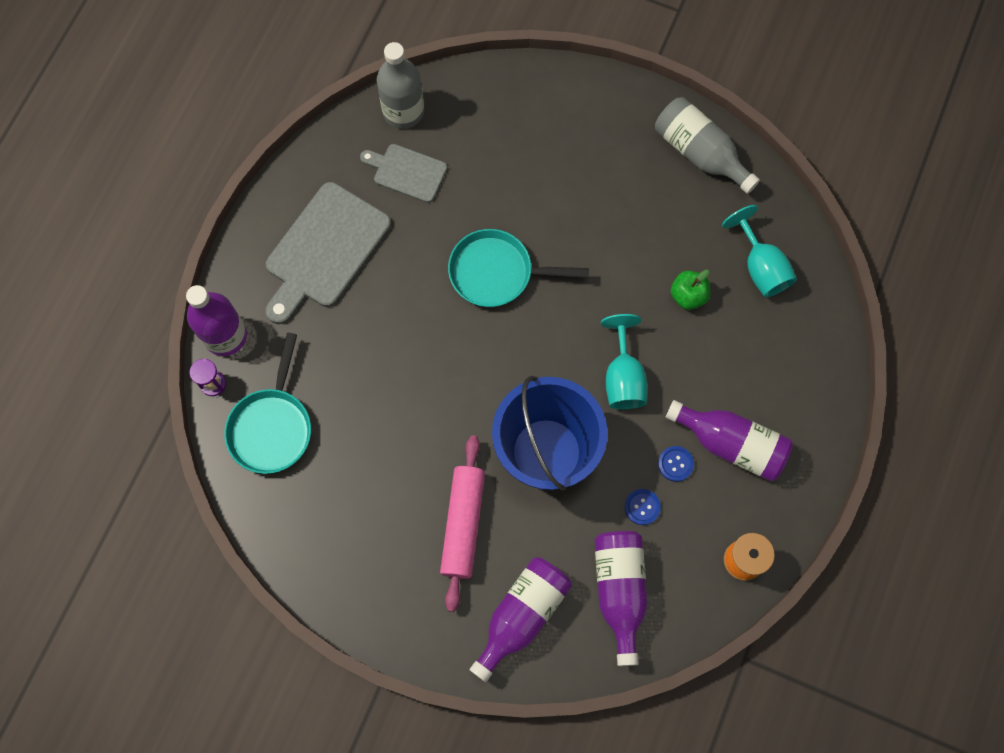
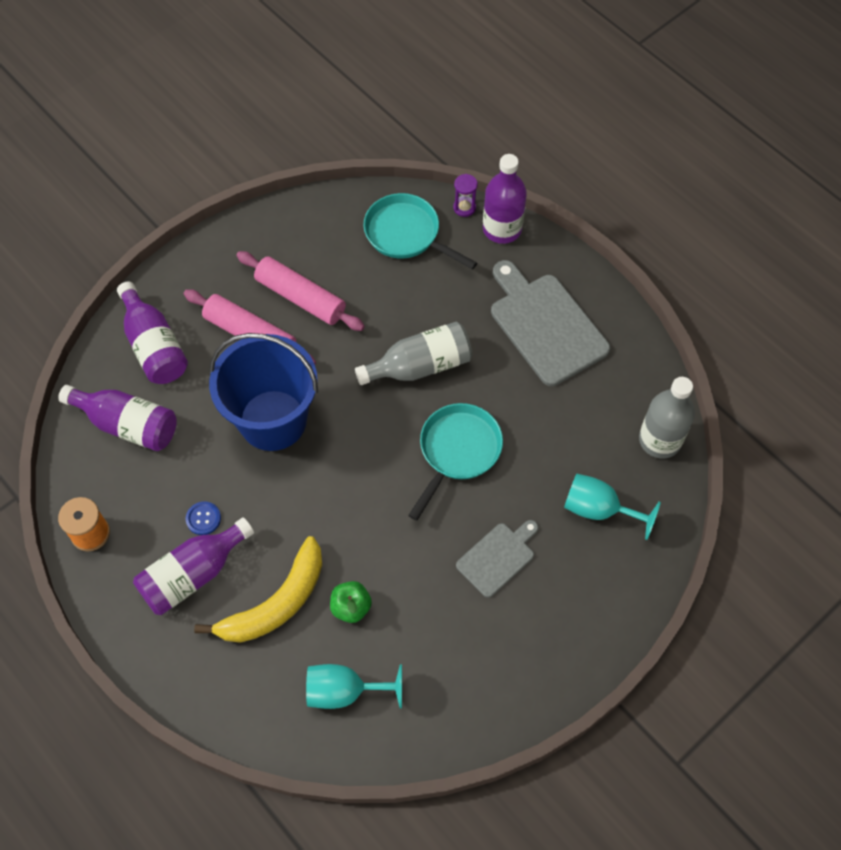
camera: 115 degrees right, 10 degrees down
(397, 496) = (300, 298): none -> pink rolling pin
(407, 172) = (593, 418): grey cutting board -> grey cutting board (497, 557)
(623, 378) = (304, 512): turquoise goblet -> turquoise goblet (599, 509)
(642, 507) = (183, 474): blue button -> none
(699, 153) = (495, 695): grey bottle -> grey bottle (420, 366)
(718, 359) = (276, 603): none -> yellow banana

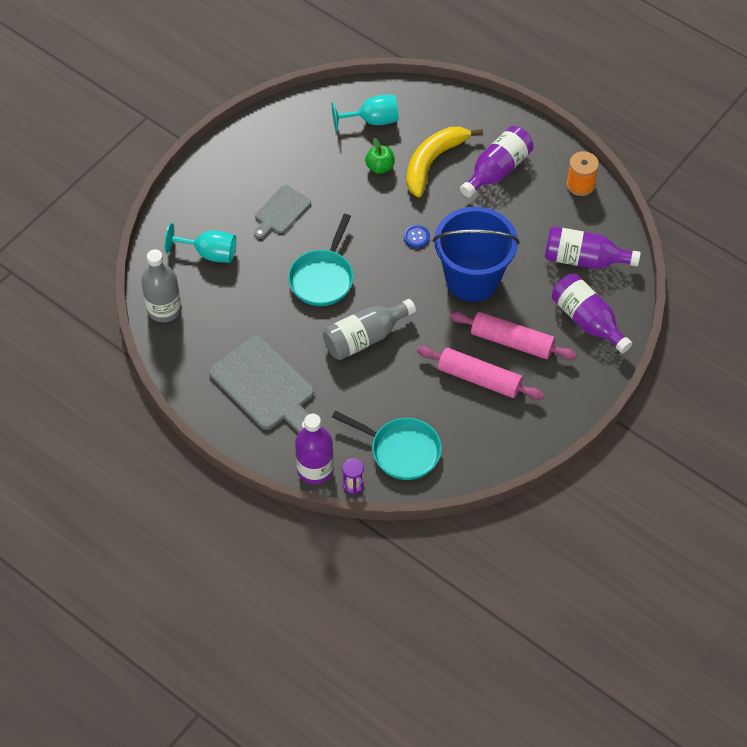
camera: 170 degrees right, 5 degrees down
(203, 518) = (502, 205): blue button -> blue button (416, 237)

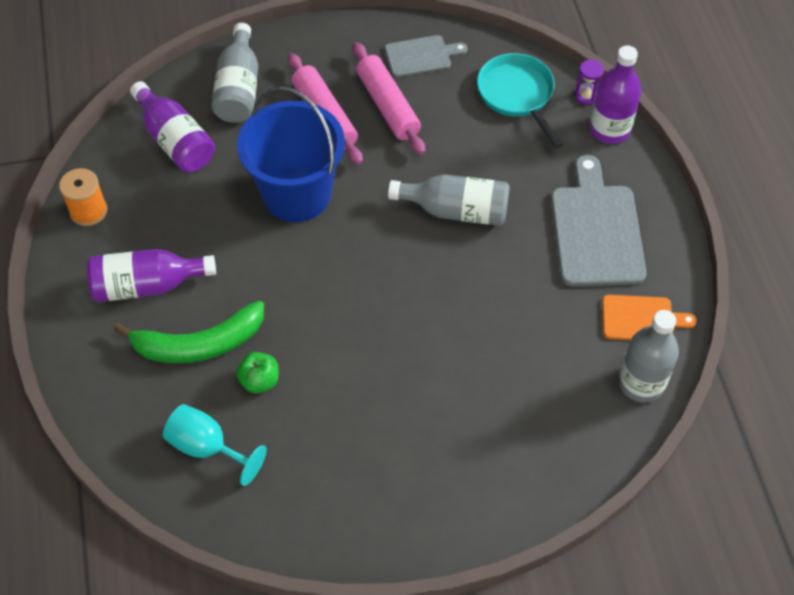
camera: 140 degrees left, 0 degrees up
(192, 347) = (641, 319): none -> orange cutting board
(209, 253) = (540, 414): turquoise goblet -> none
(281, 211) = (417, 407): grey cutting board -> grey cutting board (421, 56)
(323, 278) = (441, 298): turquoise pan -> none
(416, 237) = (304, 274): blue button -> none
(433, 162) = (199, 344): yellow banana -> green banana
(587, 321) = (239, 89): purple bottle -> grey bottle

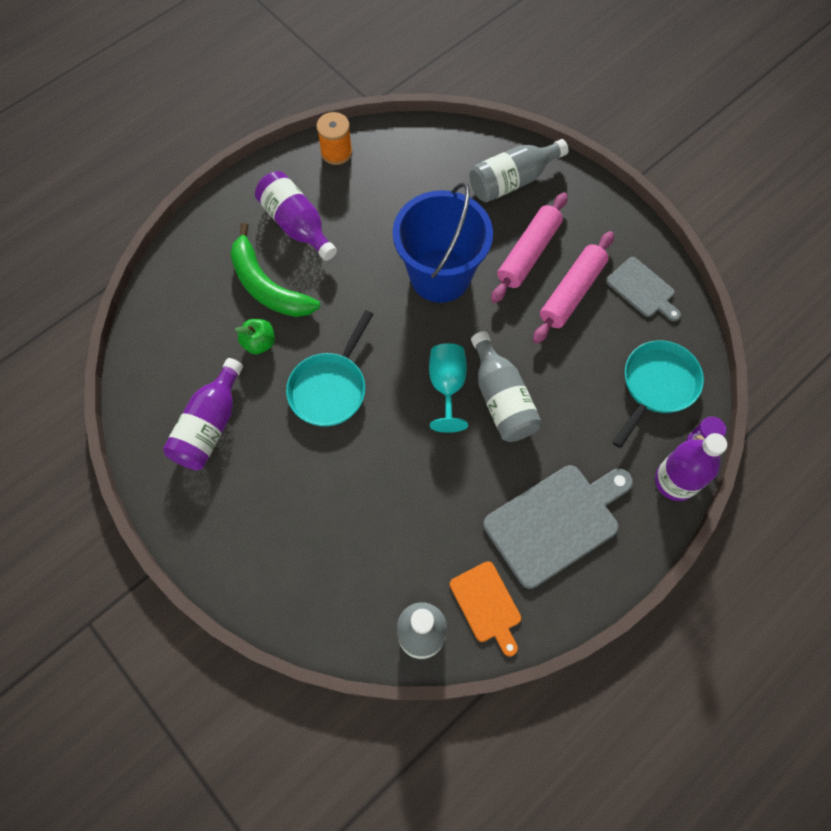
camera: 60 degrees right, 10 degrees up
(175, 140) = (434, 168): purple bottle -> purple bottle (210, 426)
(207, 447) = (186, 340): turquoise goblet -> turquoise goblet (447, 386)
(352, 341) = (330, 388): none -> turquoise pan

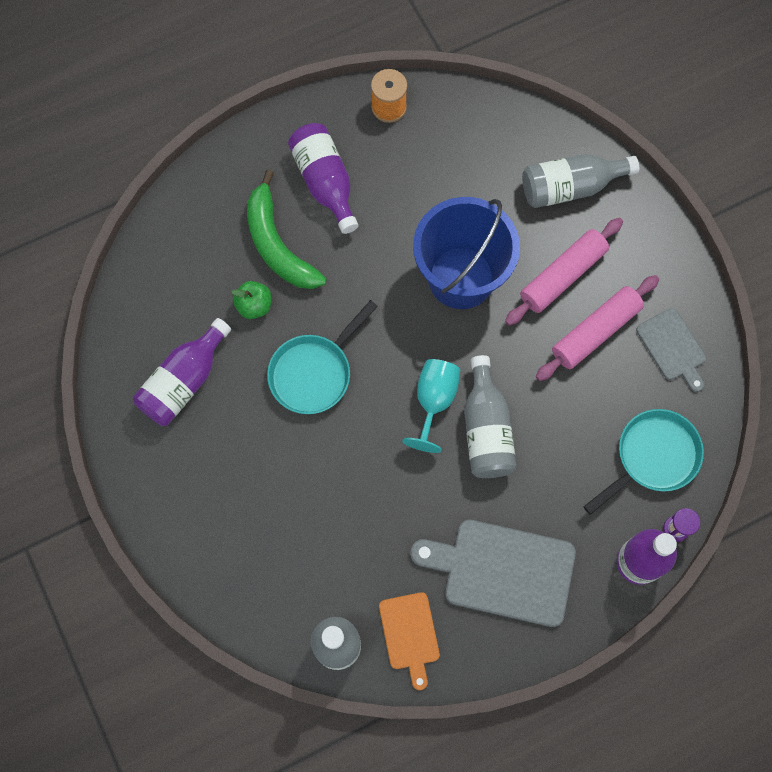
camera: 15 degrees right, 5 degrees up
(555, 522) = (503, 571): grey cutting board -> grey cutting board turned 150 degrees counterclockwise

